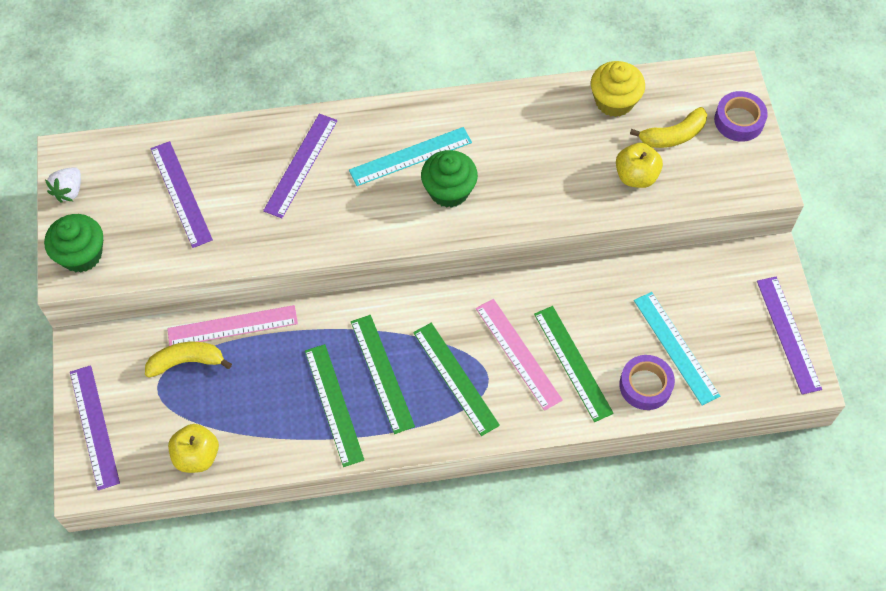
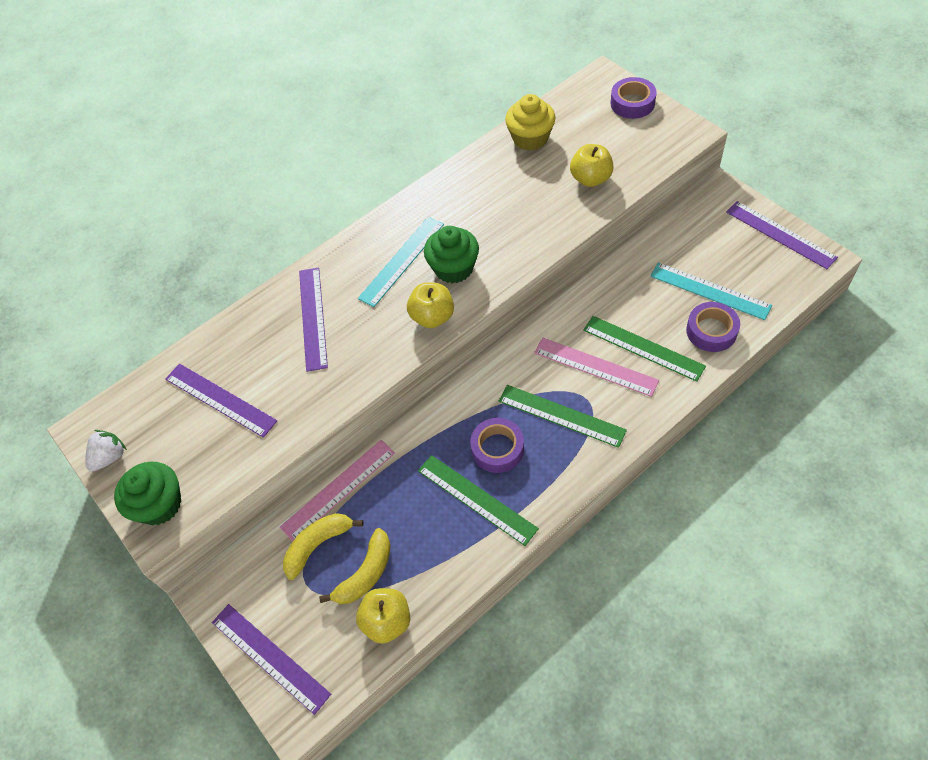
camera: 25 degrees left, 5 degrees down
(69, 191) = (110, 457): white strawberry -> white strawberry turned 135 degrees counterclockwise
(382, 373) = (497, 449): green ruler -> purple tape
(398, 225) = (432, 317): none -> yellow apple
(673, 135) = (594, 137): yellow banana -> yellow banana (366, 573)

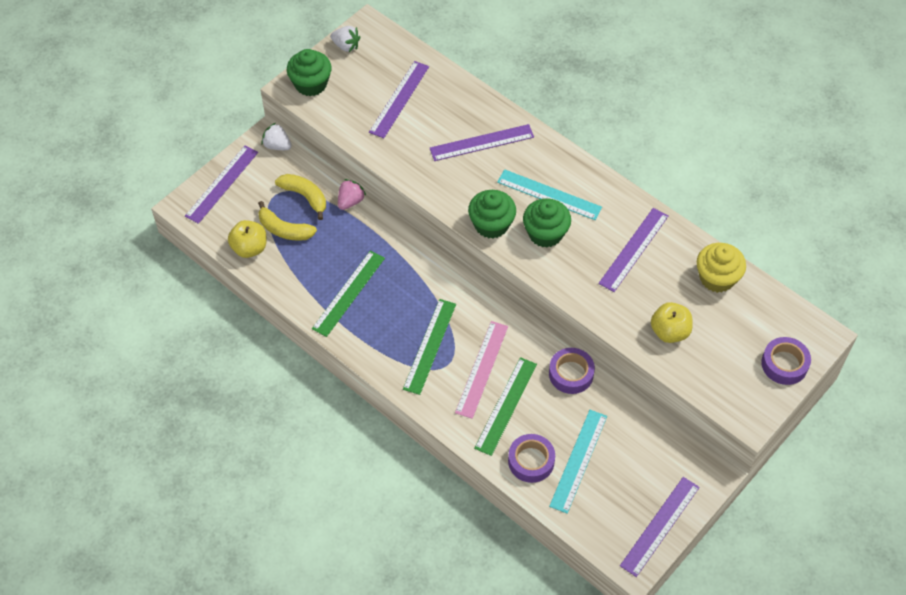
camera: 75 degrees right, 0 degrees up
(224, 577) = (277, 145): none -> white strawberry
(338, 489) = (350, 201): pink ruler -> pink strawberry
(432, 317) = (491, 224): yellow apple -> green cupcake
(486, 196) = (634, 249): none -> purple ruler
(497, 449) = (394, 303): purple tape -> purple tape (571, 374)

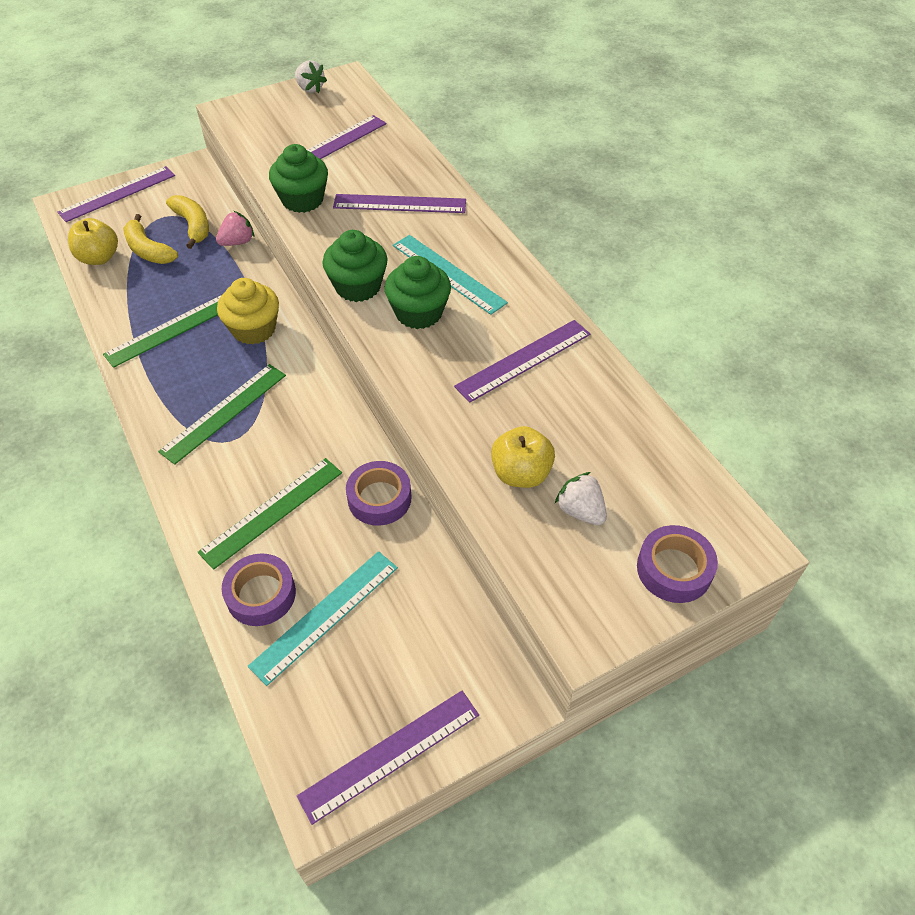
camera: 20 degrees right, 5 degrees down
(277, 145) = (198, 174): white strawberry -> white strawberry (580, 511)
(311, 84) = (249, 111): green cupcake -> green cupcake (302, 200)
(481, 369) = (269, 457): pink ruler -> none
(717, 278) = (622, 425): yellow cupcake -> yellow cupcake (254, 329)

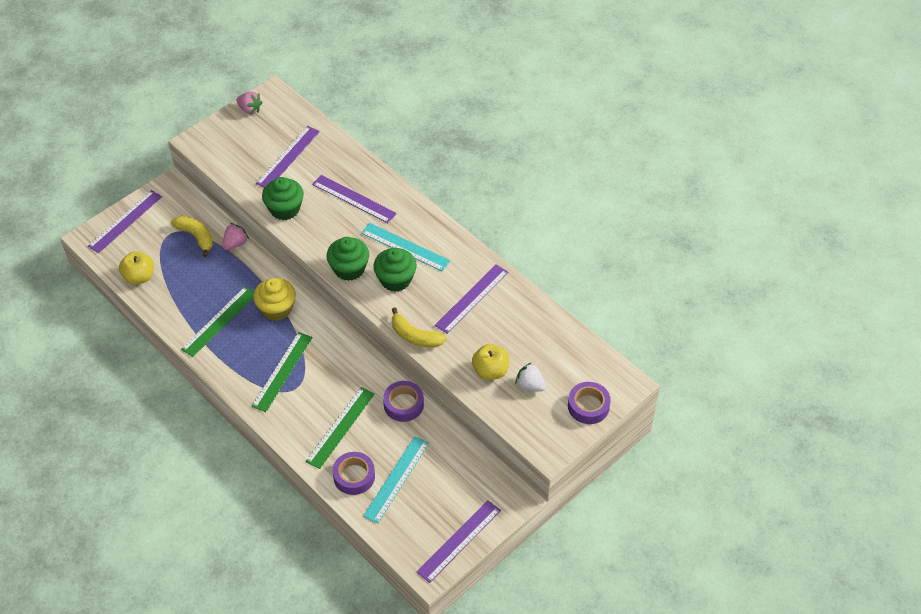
camera: 15 degrees left, 0 degrees up
(148, 250) = (173, 263): yellow banana -> yellow banana (415, 336)
(310, 89) = (250, 109): white strawberry -> pink strawberry
(399, 204) = (354, 199): purple ruler -> purple ruler turned 45 degrees clockwise

